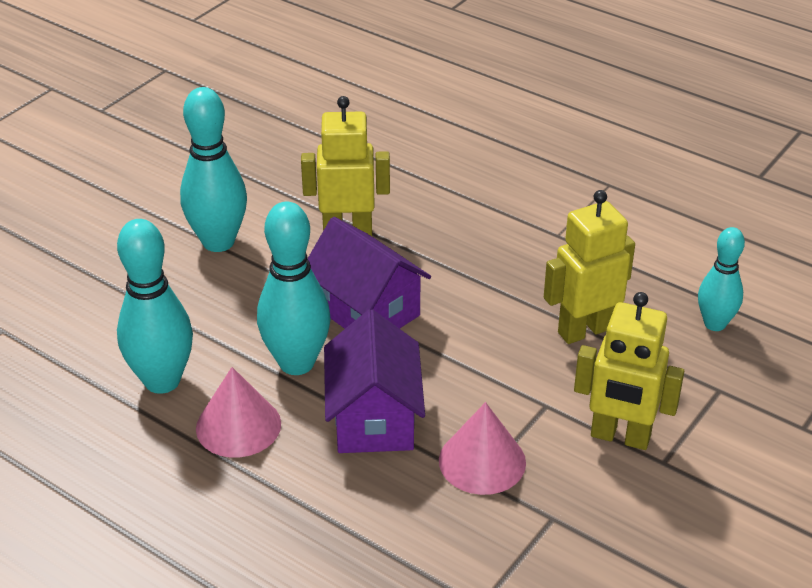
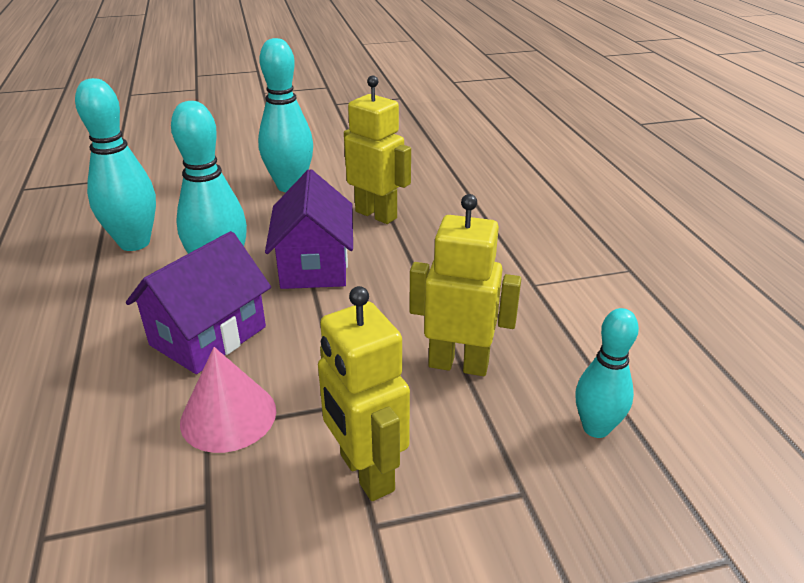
camera: 40 degrees right, 5 degrees down
(238, 426) = (126, 291): pink cone -> none

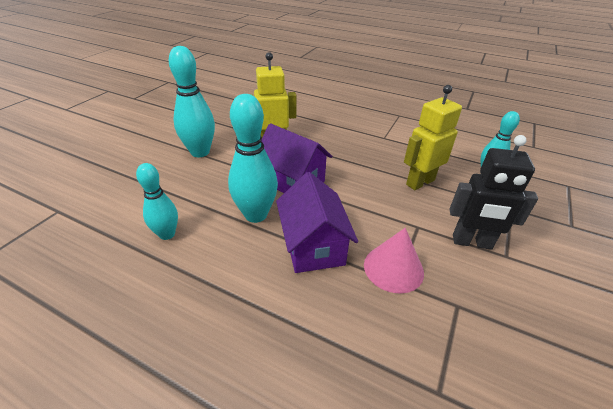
camera: 50 degrees left, 5 degrees up
(134, 243) = (167, 234): turquoise bowling pin -> turquoise bowling pin, size x0.63
(366, 473) = (472, 242): yellow robot -> black robot

